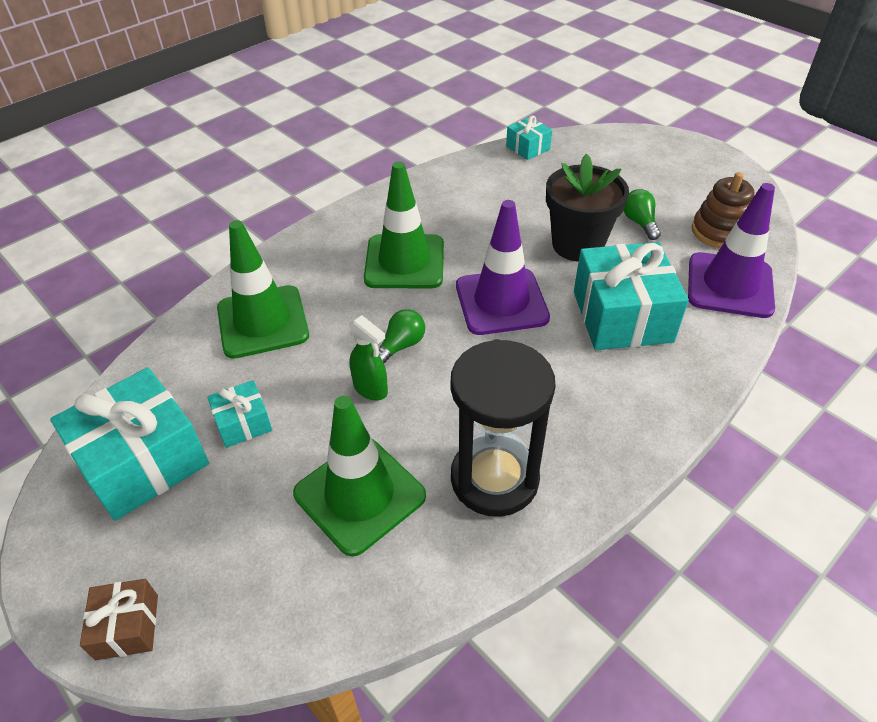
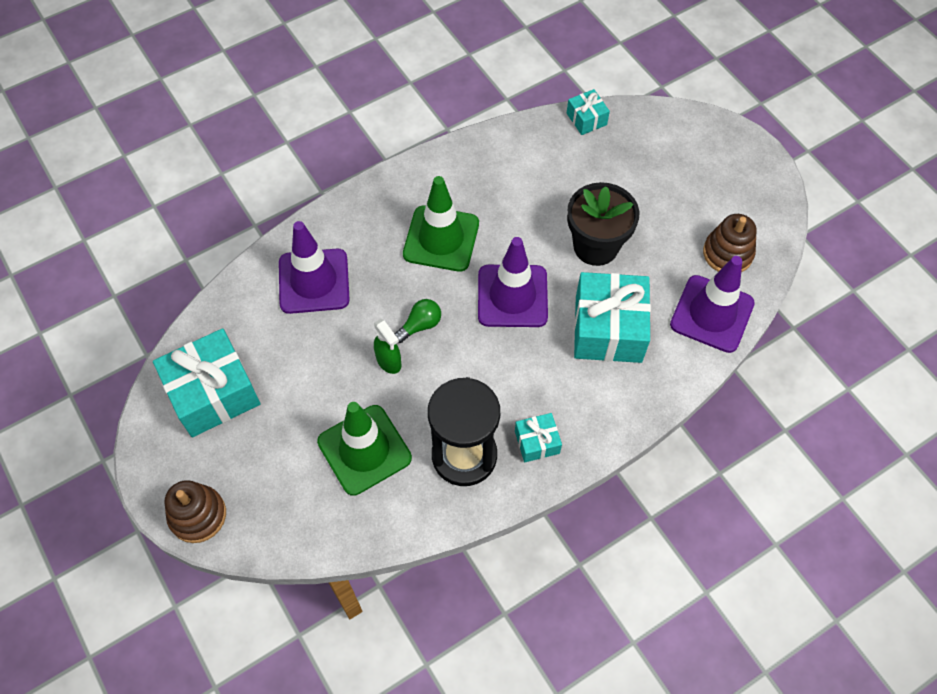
camera: 10 degrees right, 15 degrees up
(127, 627) = (198, 515): brown gift -> brown stacking toy
(243, 423) = (288, 374): turquoise gift -> turquoise gift (537, 442)
(263, 322) = (314, 281): green traffic cone -> purple traffic cone
(639, 223) = (659, 230): green light bulb -> none

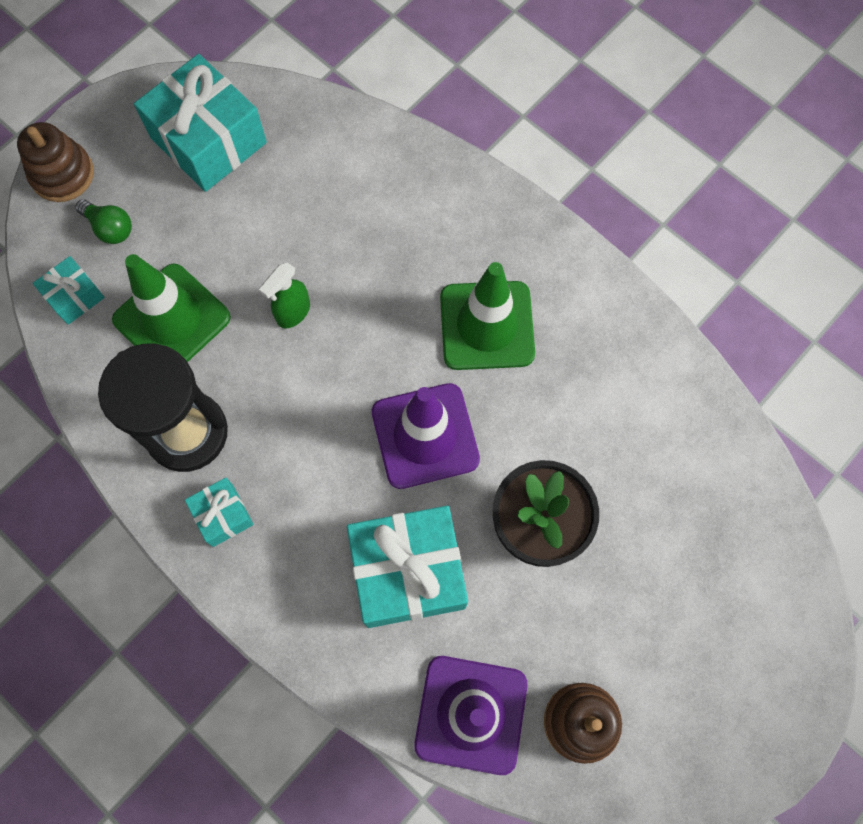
camera: 75 degrees right, 10 degrees up
(314, 281) = (381, 197): purple traffic cone -> none
(420, 325) = (352, 335): green light bulb -> green light bulb (110, 228)
(586, 119) = (753, 469): turquoise gift -> turquoise gift (74, 296)

